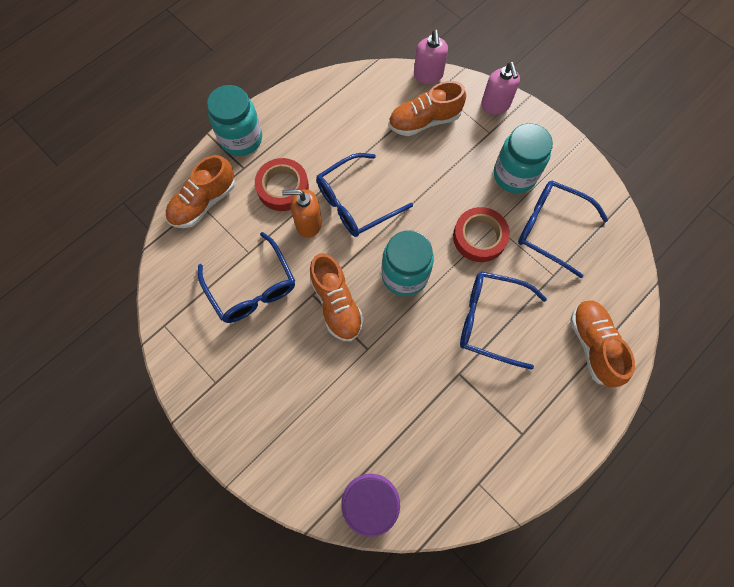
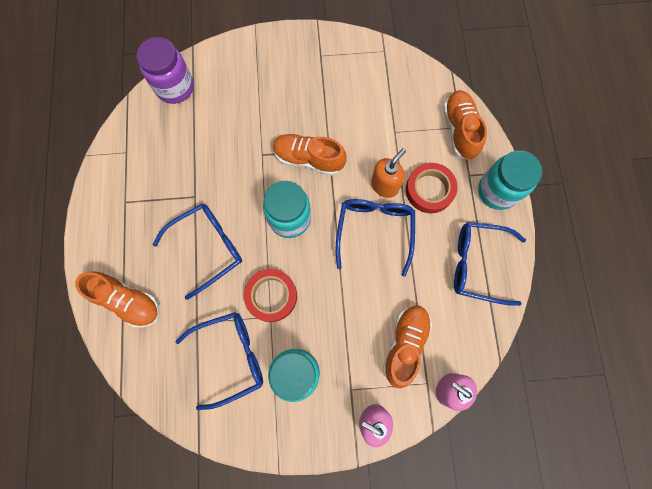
camera: 130 degrees right, 5 degrees up
(251, 287) = (367, 117): blue glasses -> blue glasses (479, 264)

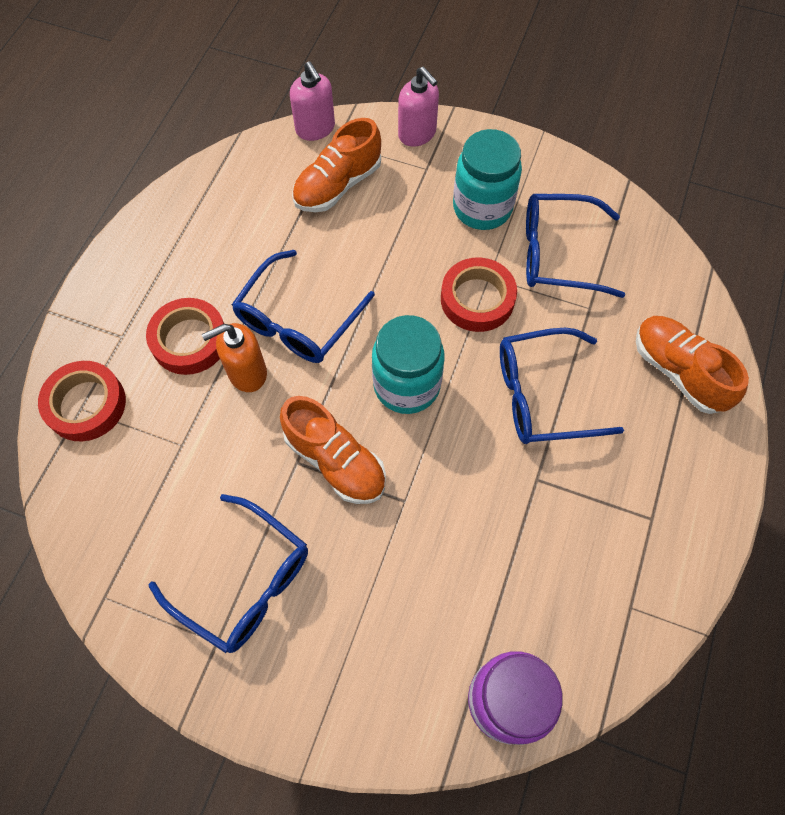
camera: 155 degrees left, 10 degrees down
(459, 130) = (86, 404): orange shoe -> red tape
(479, 264) = (192, 228): blue glasses -> blue glasses (243, 581)
(497, 191) = (101, 300): turquoise jar -> none

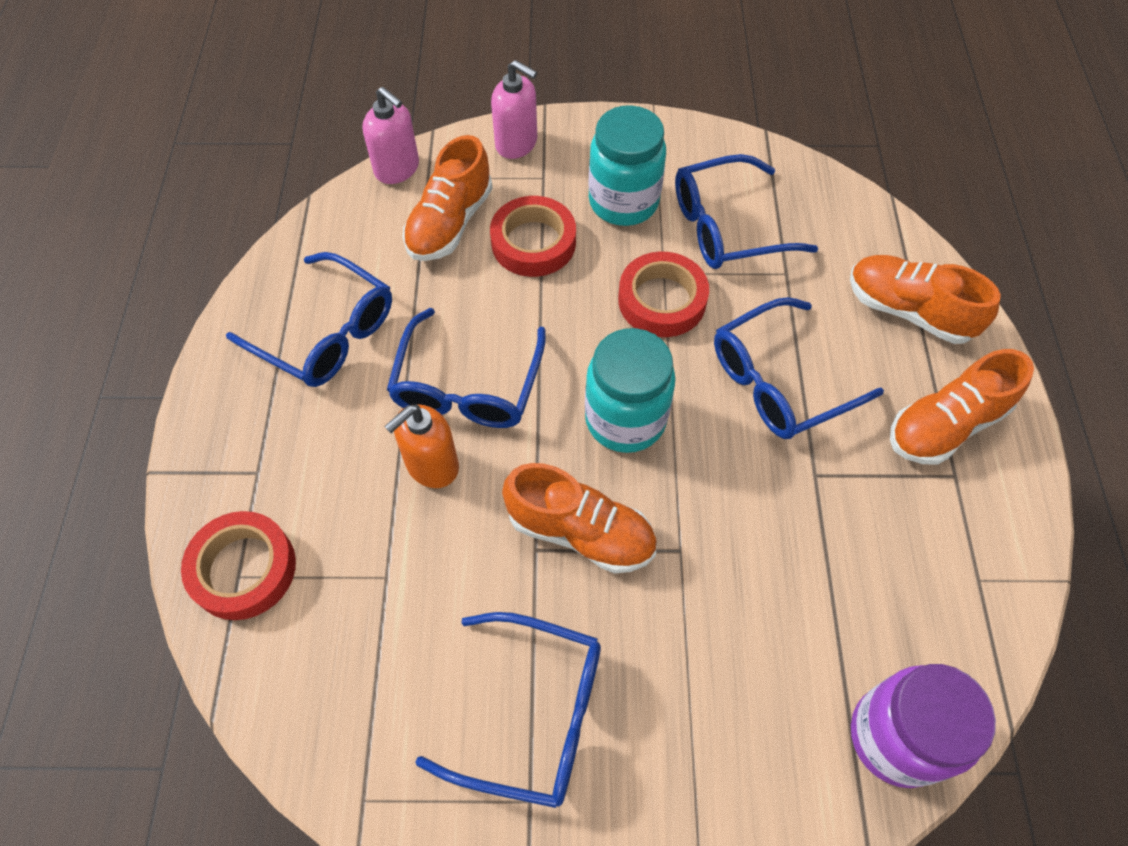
camera: 20 degrees left, 5 degrees down
(189, 340) = (345, 450): red tape -> red tape (533, 243)
(210, 245) = (325, 333): none -> blue glasses
(663, 475) = (945, 425): none -> orange shoe

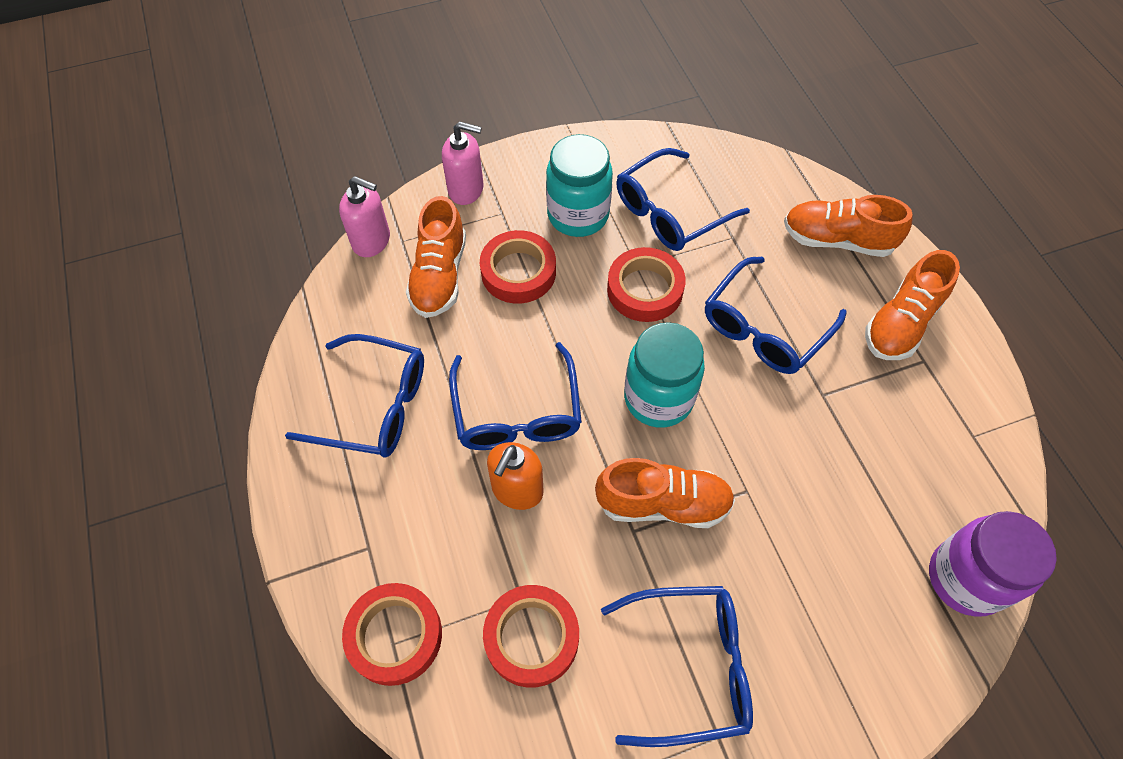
camera: 20 degrees left, 0 degrees up
(379, 621) = (531, 637): none -> red tape

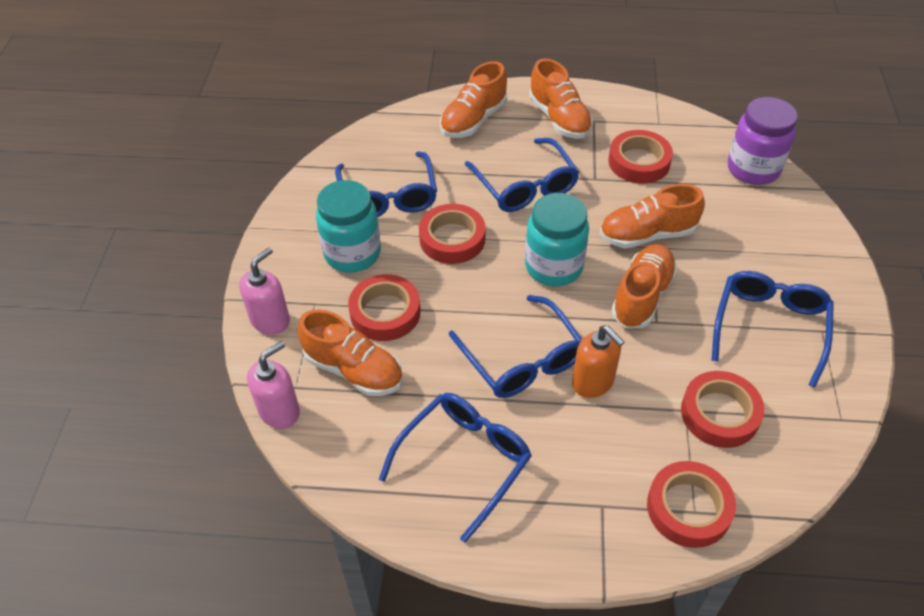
camera: 65 degrees left, 10 degrees down
(517, 411) = (521, 359): blue glasses -> blue glasses turned 45 degrees clockwise
(764, 480) = (647, 234): none -> orange shoe
(884, 434) = (639, 162): none -> red tape

